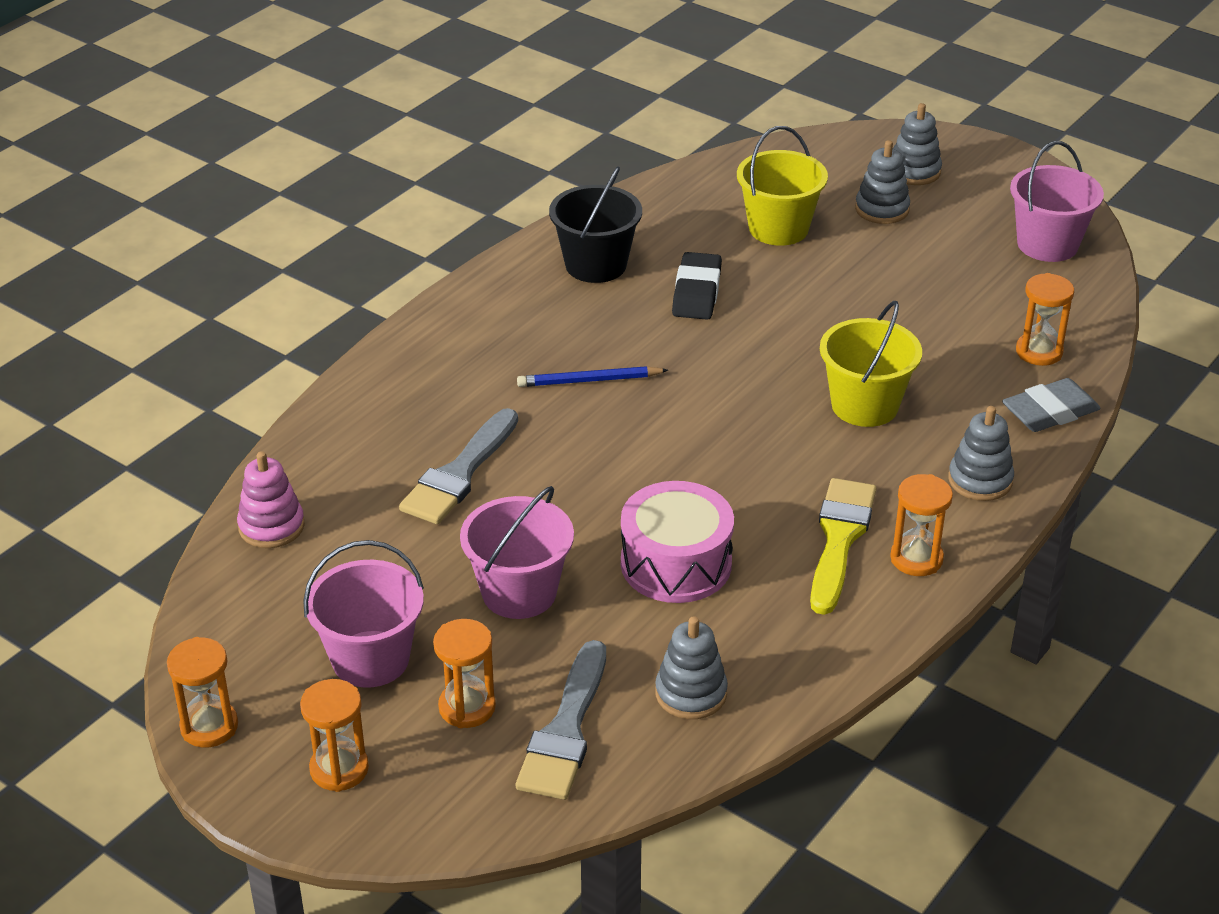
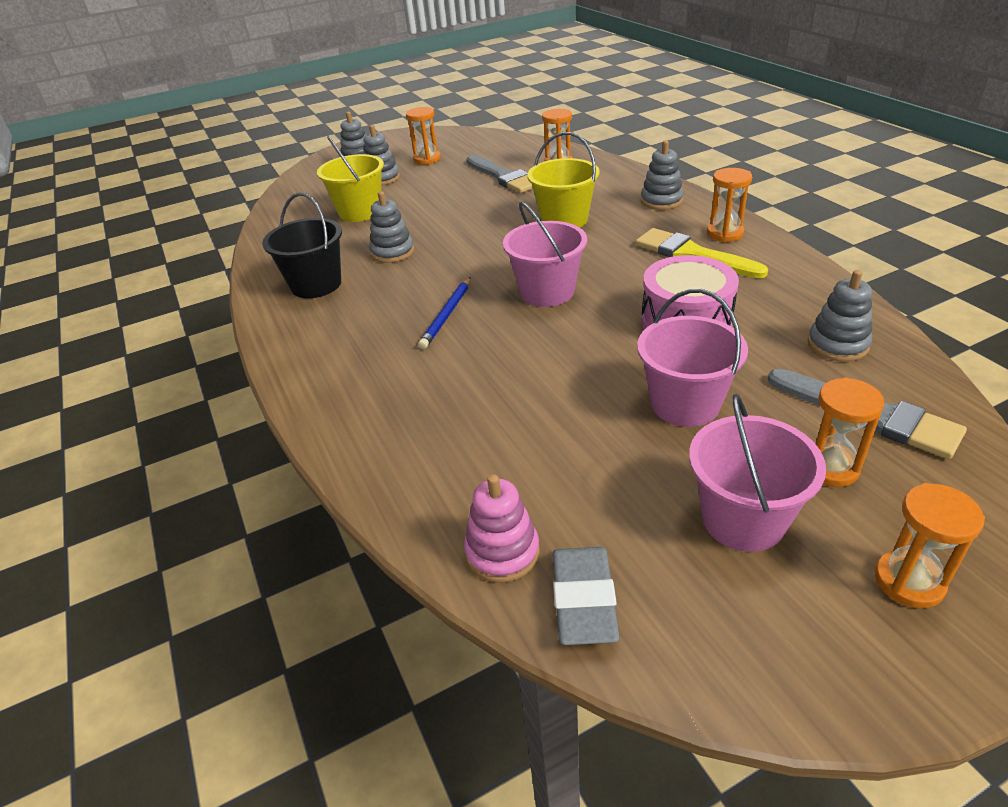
camera: 60 degrees left, 0 degrees up
(209, 726) = (821, 690): orange hourglass -> orange hourglass (427, 159)
(460, 473) = (509, 404): grey brush -> grey brush (503, 177)
(696, 292) = (392, 252): black eraser -> grey stacking toy
(1047, 244) = (467, 144): pink bucket -> pink bucket (547, 292)
(1050, 412) = (613, 171): grey eraser -> grey eraser (583, 600)

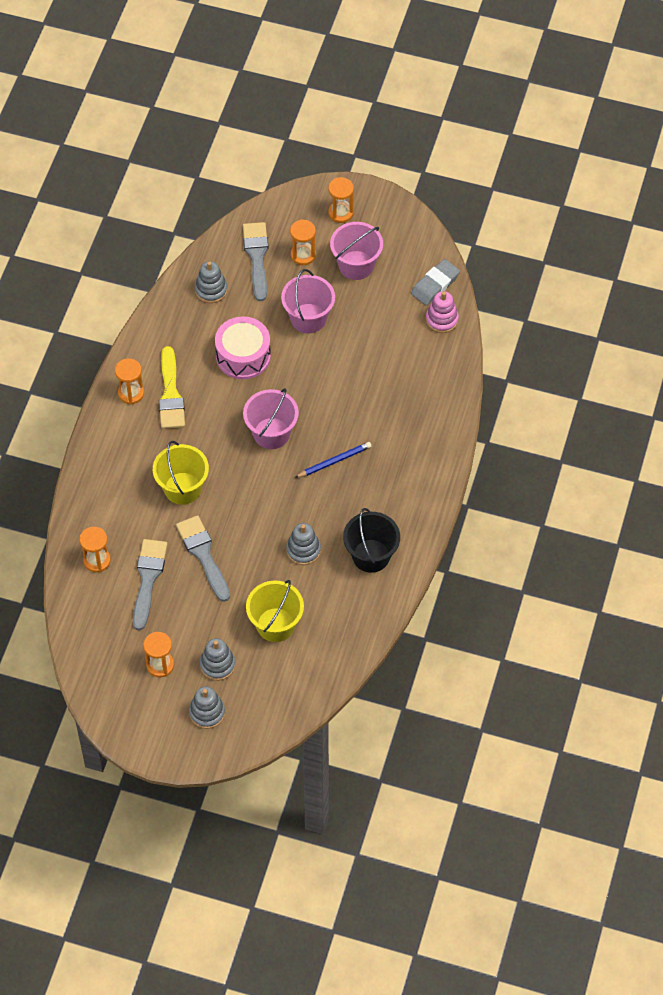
camera: 140 degrees left, 20 degrees up
(480, 205) = (203, 555): none -> grey brush
(661, 201) = (111, 453): grey stacking toy -> none

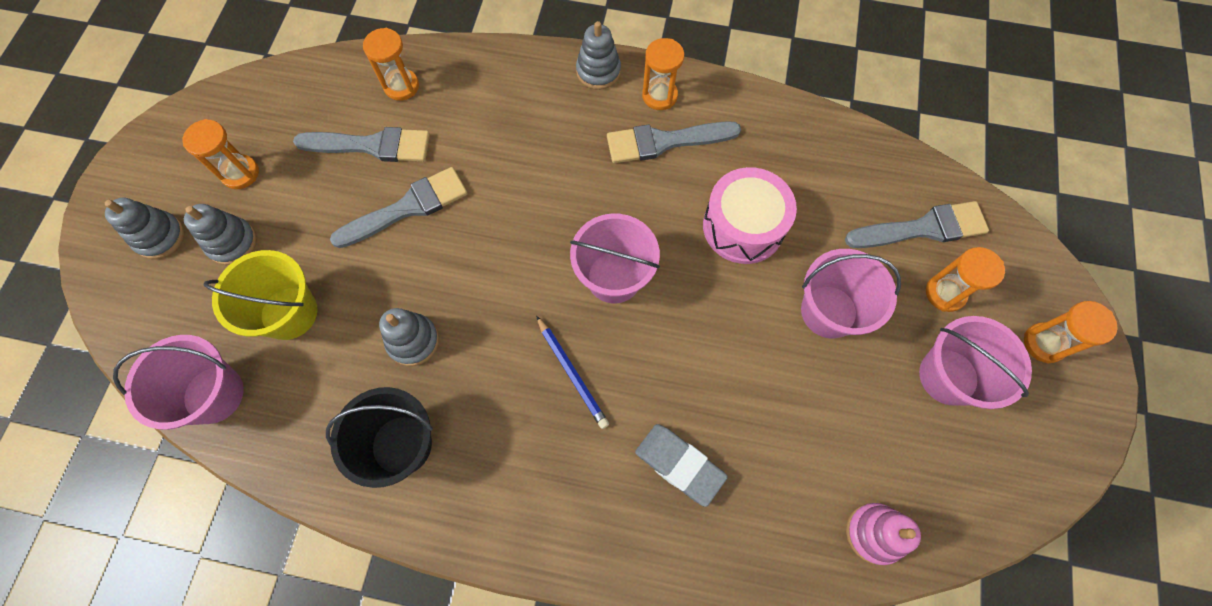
camera: 85 degrees right, 10 degrees up
(170, 393) = (665, 141): yellow brush -> grey brush
(182, 488) = (514, 171): yellow bucket -> none
(211, 290) = (849, 173): grey stacking toy -> grey stacking toy (598, 71)
(328, 665) = (213, 394): none -> pink bucket
(435, 285) = (944, 516): grey eraser -> grey eraser (679, 465)

